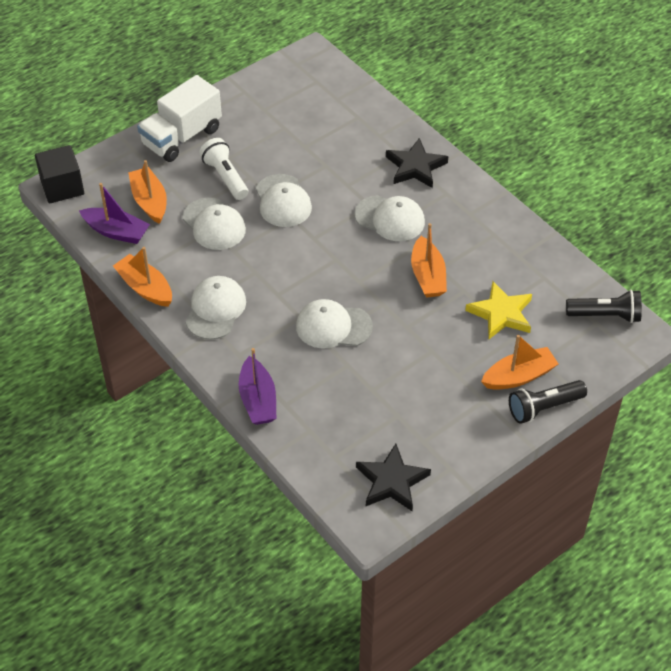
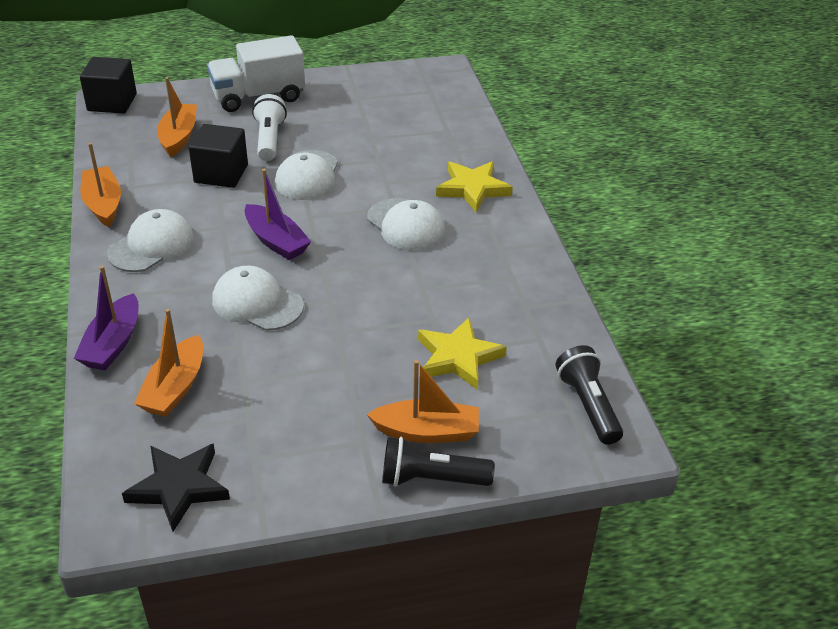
camera: 25 degrees right, 10 degrees down
(116, 232) = (124, 151): purple boat -> purple boat (276, 241)
(214, 224) = (221, 173): white cap -> black cube
(415, 167) = (472, 189): black star -> yellow star
(427, 276) = (402, 291): orange boat -> orange boat (175, 388)
(605, 315) = (588, 405): black flashlight -> black flashlight turned 135 degrees counterclockwise

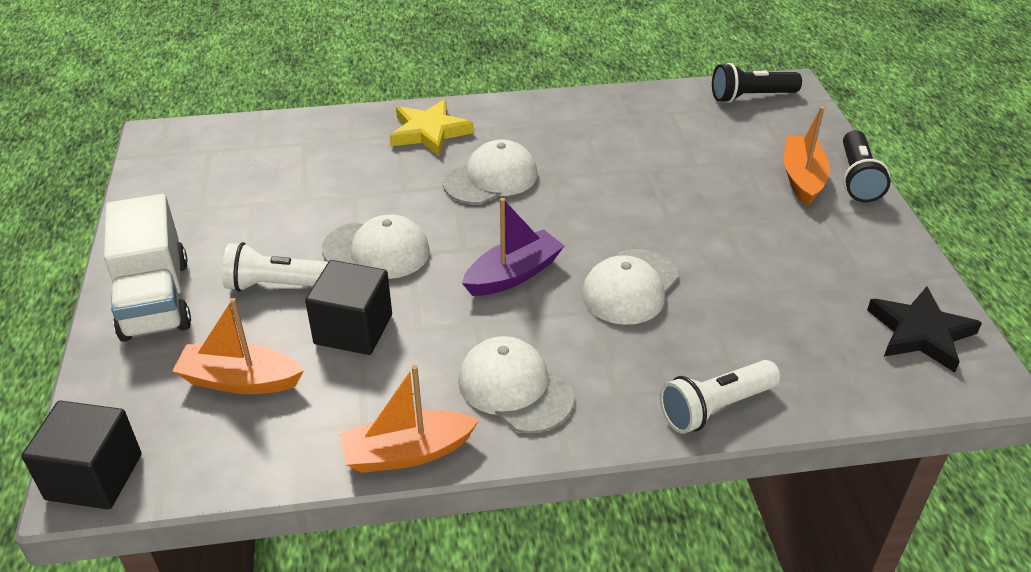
camera: 85 degrees left, 0 degrees up
(113, 344) = (715, 408): purple boat -> white flashlight
(175, 388) = (780, 346): orange boat -> none
(458, 357) = (702, 156): yellow star -> none

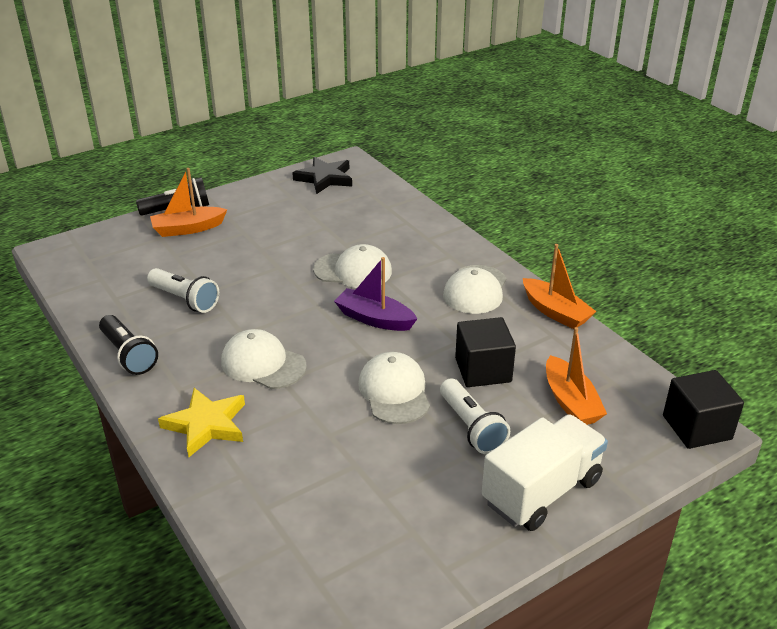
camera: 115 degrees left, 5 degrees down
(715, 408) = (432, 226): white flashlight -> white flashlight (185, 300)
(750, 97) = (74, 265): black flashlight -> black flashlight (128, 355)

